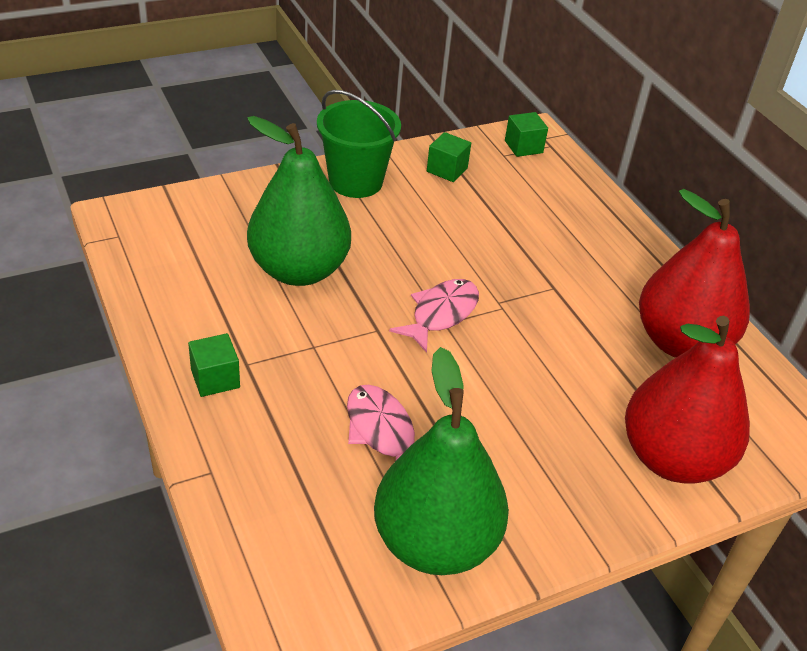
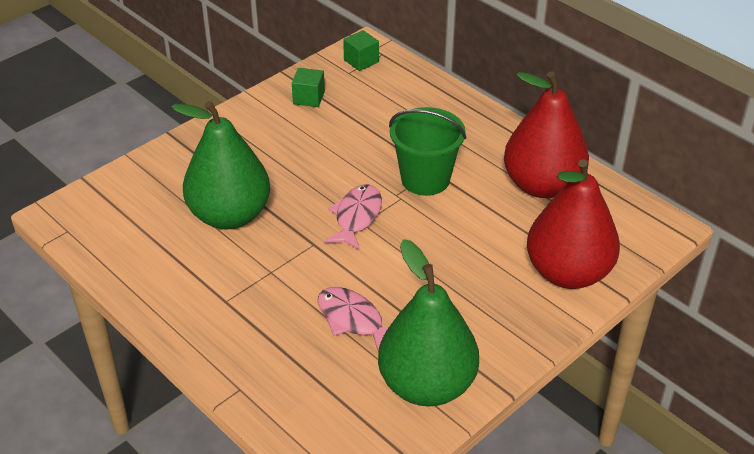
camera: 15 degrees left, 0 degrees up
(215, 378) = (207, 319): green cube -> none
(355, 181) = (240, 129): green bucket -> green bucket (425, 179)

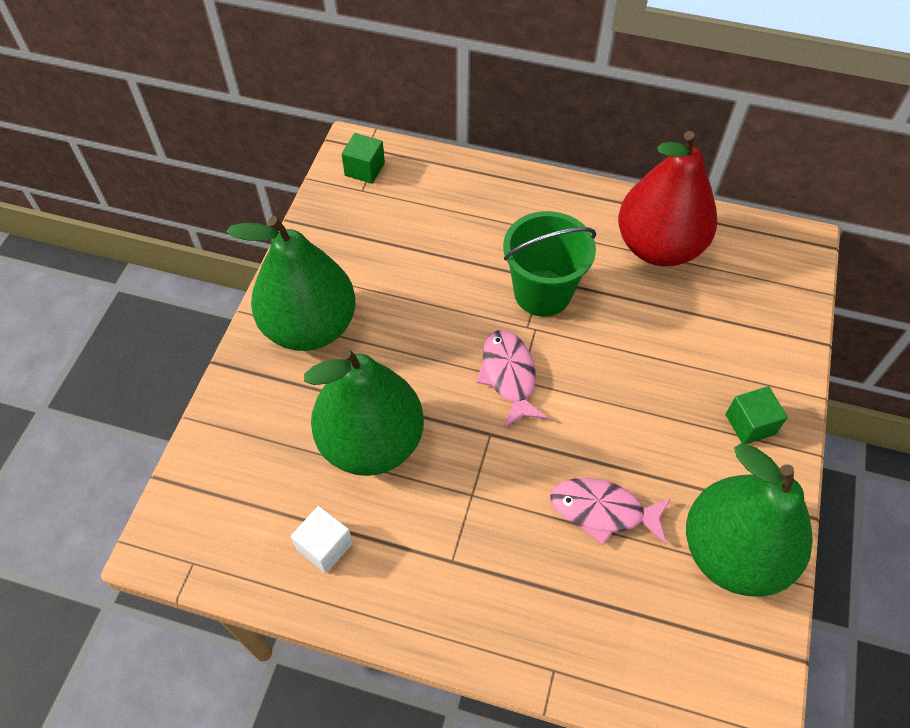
camera: 30 degrees left, 15 degrees up
(152, 257) = (325, 546): none -> white cube
(245, 137) = (310, 327): none -> green pear
(308, 98) = (343, 242): green cube -> green cube (750, 424)
(568, 273) = (758, 342): red pear -> none

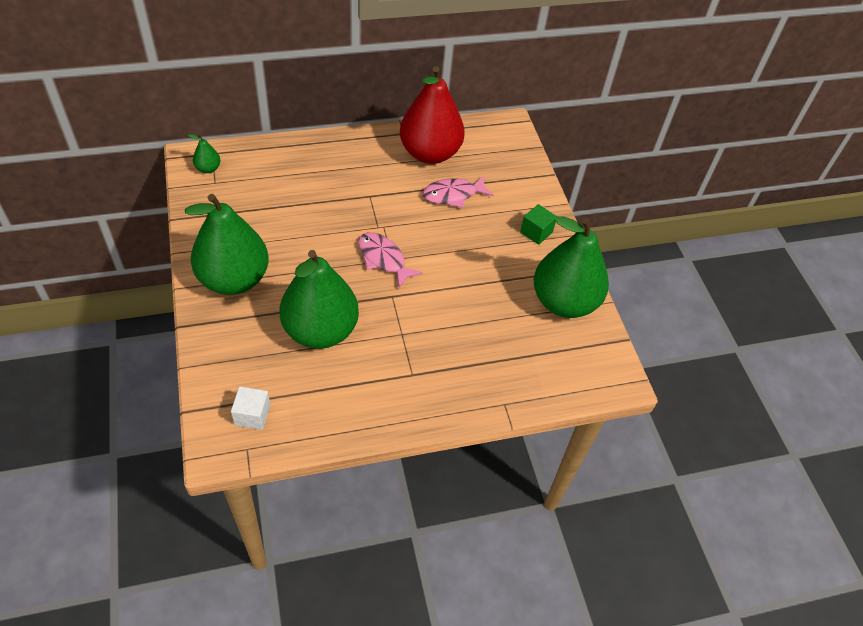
camera: 35 degrees left, 5 degrees down
(325, 546) = (328, 401): white cube -> white cube (252, 415)
(364, 169) = (208, 168): green cube -> green pear
(542, 293) = (375, 204): green bucket -> none
(603, 511) = (482, 310): pink fish -> pink fish (453, 195)

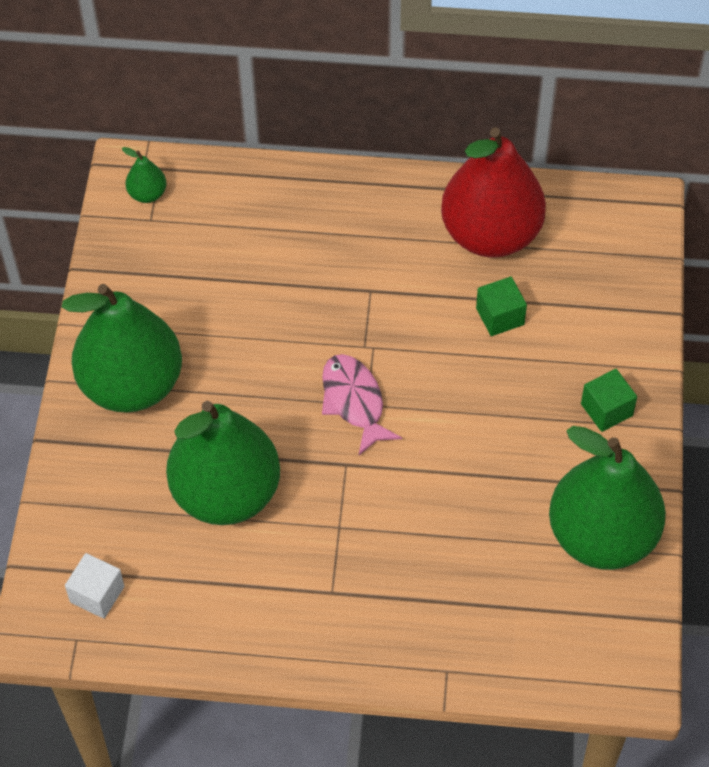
camera: 25 degrees right, 5 degrees up
(453, 195) = (500, 316): pink fish -> green cube

